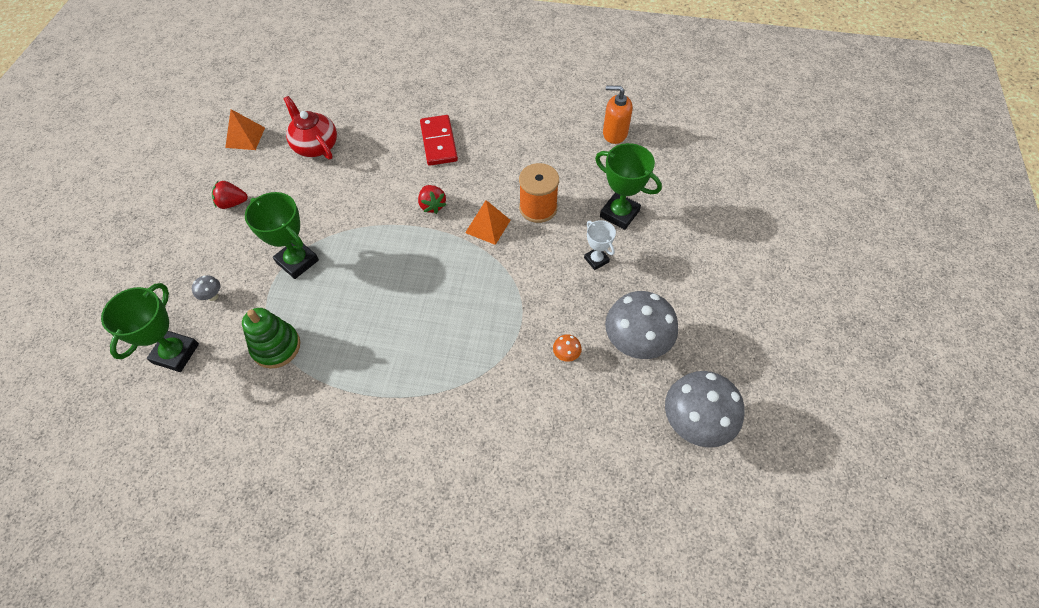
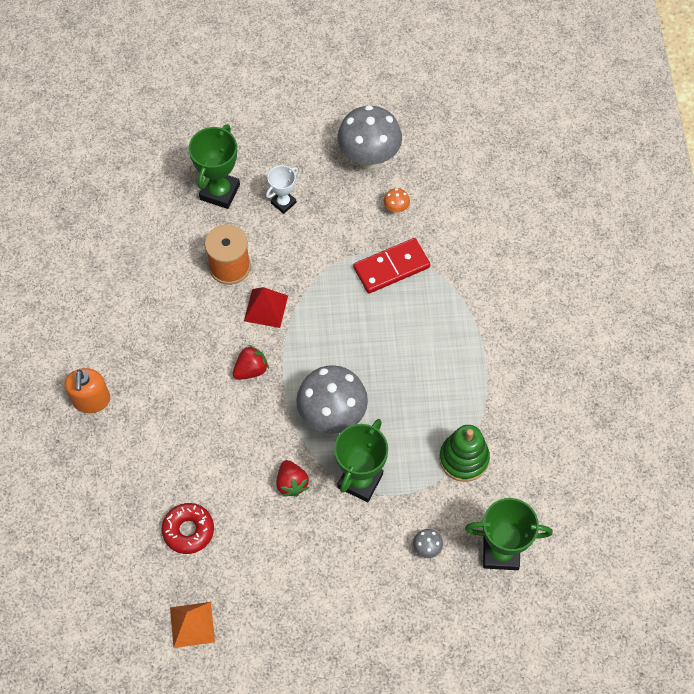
camera: 105 degrees left, 5 degrees up
(232, 203) = (300, 589): red strawberry -> red strawberry (291, 483)
(315, 146) = (188, 530): red teapot -> red donut
(438, 142) = (154, 391): red domino -> red domino (391, 267)
(488, 226) = (266, 308): orange pyramid -> red pyramid
(614, 133) = (103, 214): orange soap dispenser -> orange soap dispenser (91, 400)
(694, 424) = (431, 108): grey mushroom -> grey mushroom (332, 416)

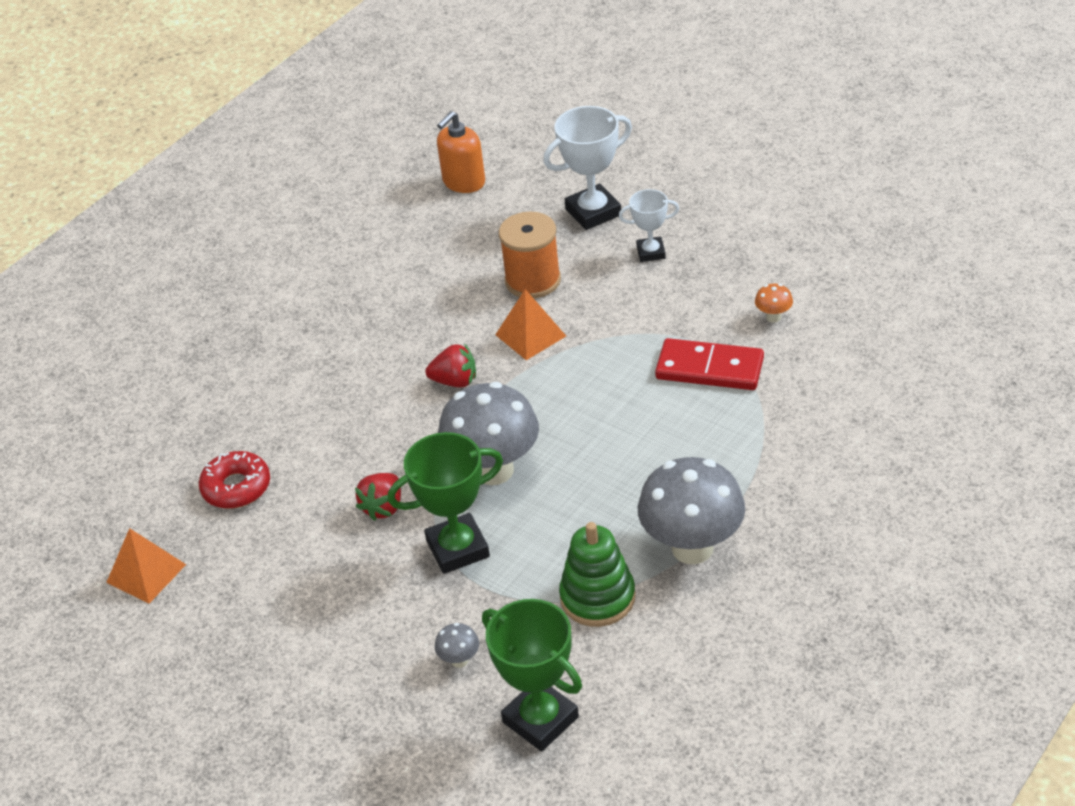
camera: 45 degrees right, 20 degrees down
(91, 400) = (274, 323): orange soap dispenser -> orange soap dispenser (463, 182)
(219, 192) = (593, 212): green trophy -> white trophy
(266, 308) = (530, 335): red pyramid -> orange pyramid
(369, 158) = (791, 256): grey mushroom -> grey mushroom (692, 548)

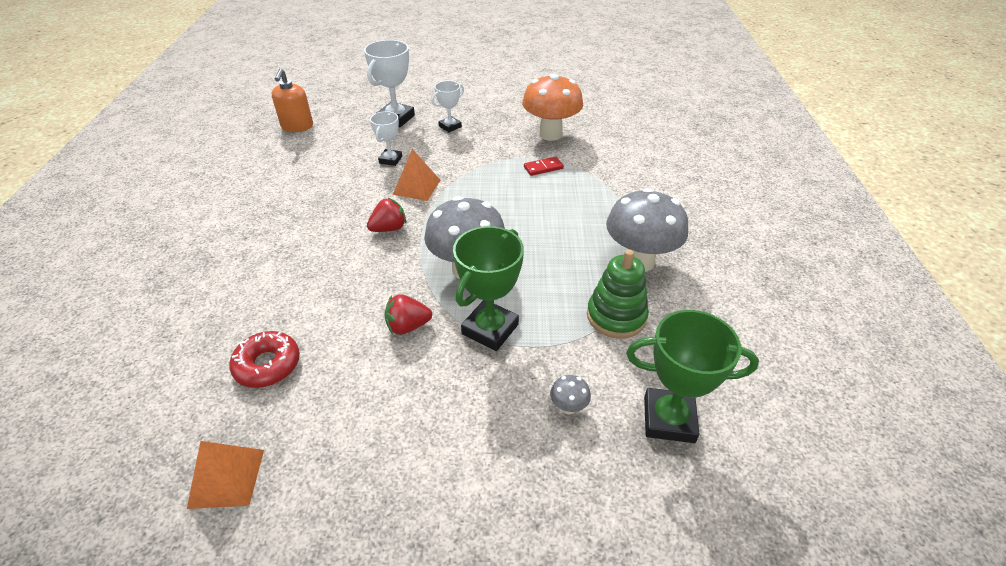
camera: 40 degrees left, 0 degrees up
(383, 507) = (407, 326): red strawberry -> red strawberry turned 90 degrees clockwise
(533, 280) = (390, 160): orange spool -> white trophy
(709, 369) = (543, 168): red domino -> red domino, size x0.54
(773, 317) = (550, 134): orange mushroom -> orange mushroom, size x2.46

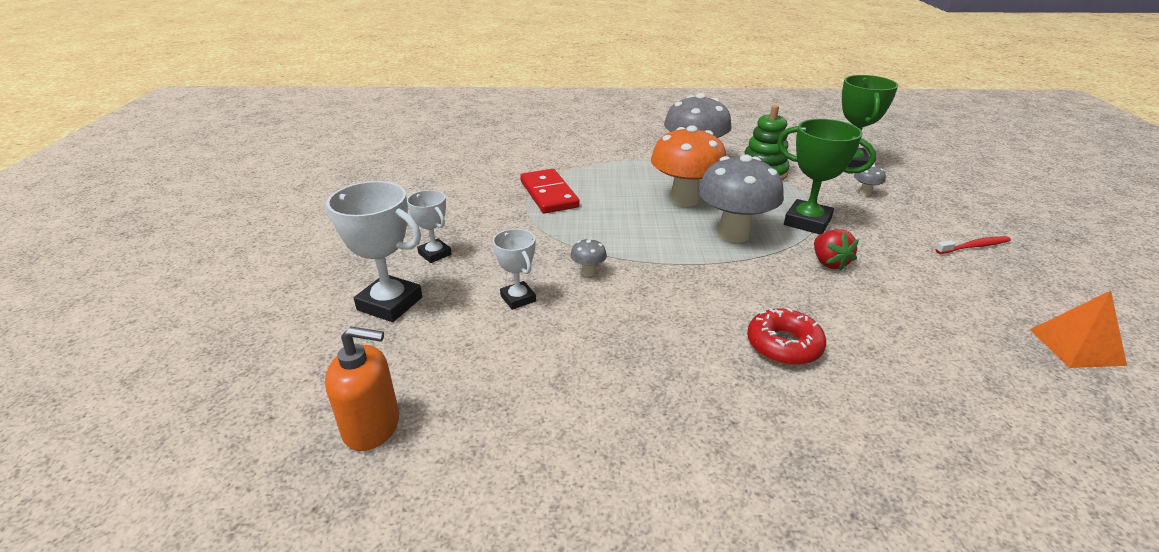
camera: 90 degrees left, 10 degrees down
(267, 365) = (939, 347): red donut -> red donut (784, 345)
(389, 228) = (679, 286): red strawberry -> none
(390, 160) = (518, 298): white trophy -> white trophy turned 45 degrees clockwise
(416, 187) = (588, 272): orange pyramid -> grey mushroom
(422, 478) = (974, 246): none -> red toothbrush
(543, 168) = (549, 194): red domino -> red domino, size x1.85
(550, 134) = (477, 188): orange mushroom -> orange mushroom (684, 200)

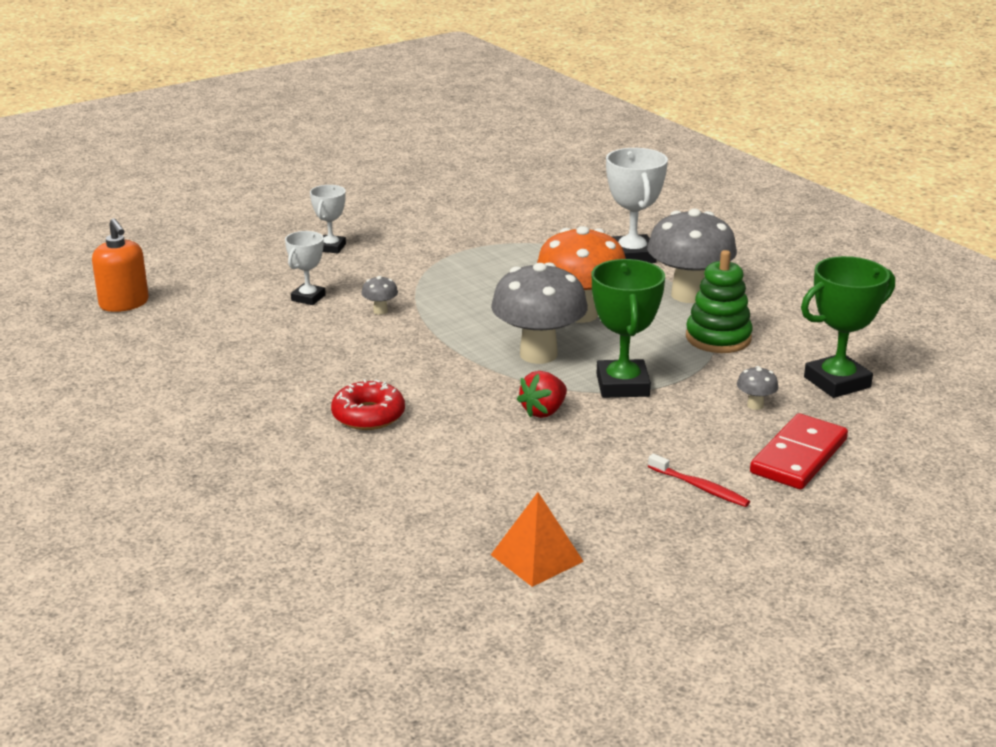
camera: 55 degrees right, 5 degrees down
(390, 304) = (248, 259): white trophy -> white trophy (631, 256)
(549, 194) = (496, 253): red domino -> red domino (799, 456)

